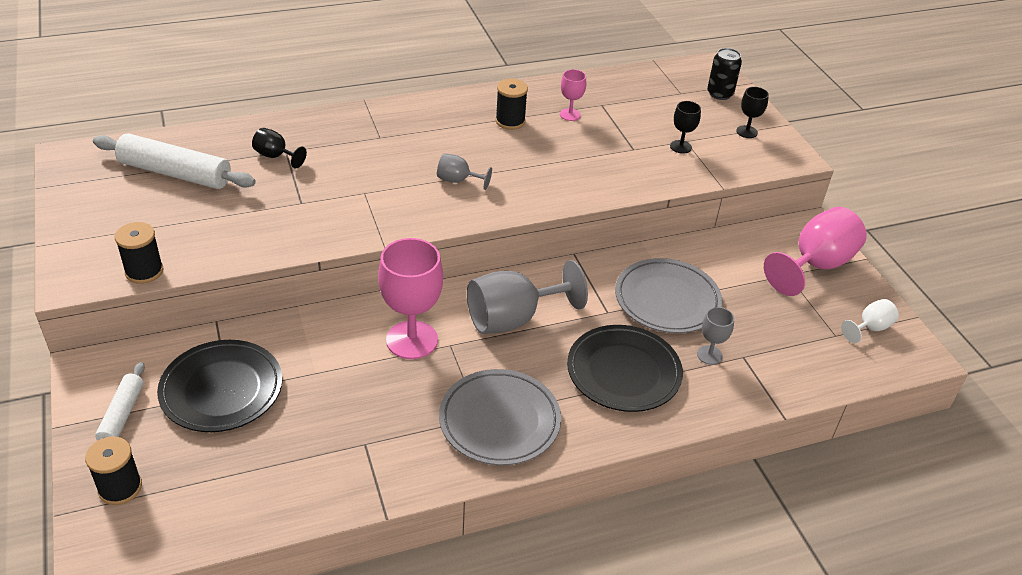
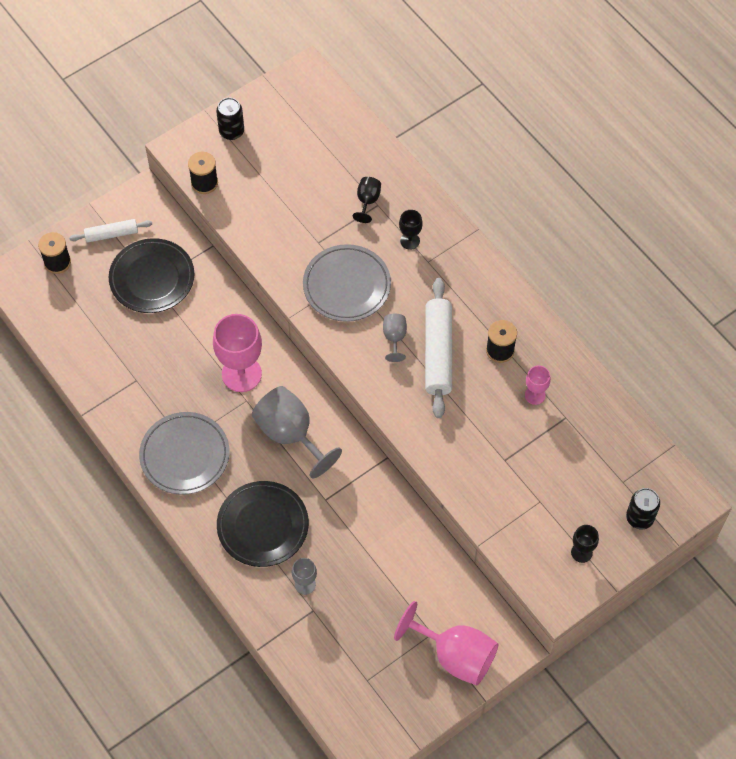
camera: 75 degrees right, 20 degrees up
(91, 231) = (231, 131): none -> black can
(175, 173) = (316, 147): white rolling pin -> white rolling pin (438, 352)
(667, 300) = (358, 541): grey plate -> grey plate (346, 285)
(680, 147) = (527, 498): black goblet -> black goblet (410, 241)
(870, 328) = (387, 708): white goblet -> none

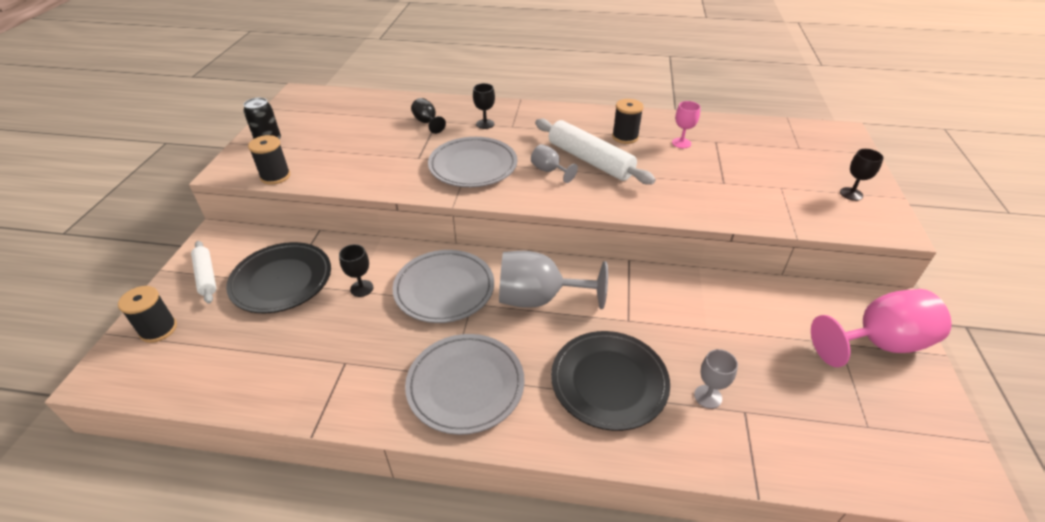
camera: 45 degrees left, 20 degrees down
(111, 234) = (206, 276): white rolling pin -> white rolling pin turned 60 degrees counterclockwise
(193, 328) = (361, 288): none -> black goblet
(241, 374) = (444, 289): pink goblet -> grey plate
(639, 518) = (839, 156): black can -> none

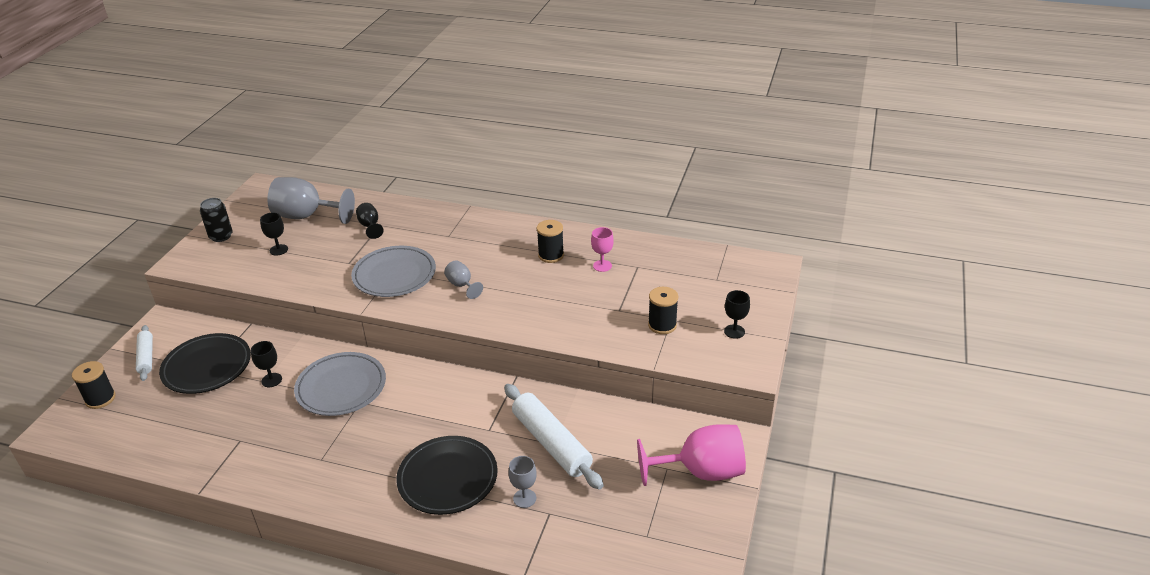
camera: 10 degrees right, 5 degrees down
(275, 176) = (218, 272): black spool -> black spool (662, 325)
(465, 385) = (330, 468): grey plate -> none
(485, 124) = (423, 231): black goblet -> black goblet (278, 250)
(539, 299) = (419, 403): grey goblet -> grey goblet (307, 216)
(590, 160) = (504, 278): white rolling pin -> white rolling pin (551, 443)

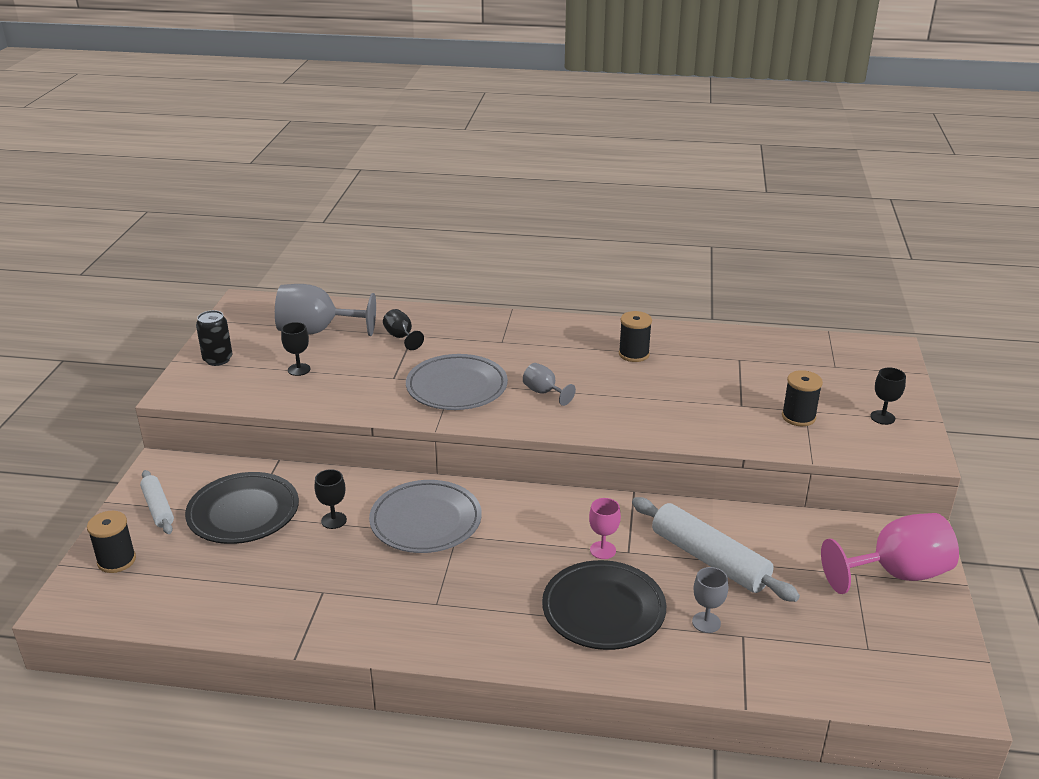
camera: 10 degrees left, 5 degrees down
(602, 266) = (698, 361): pink goblet -> pink goblet (603, 550)

